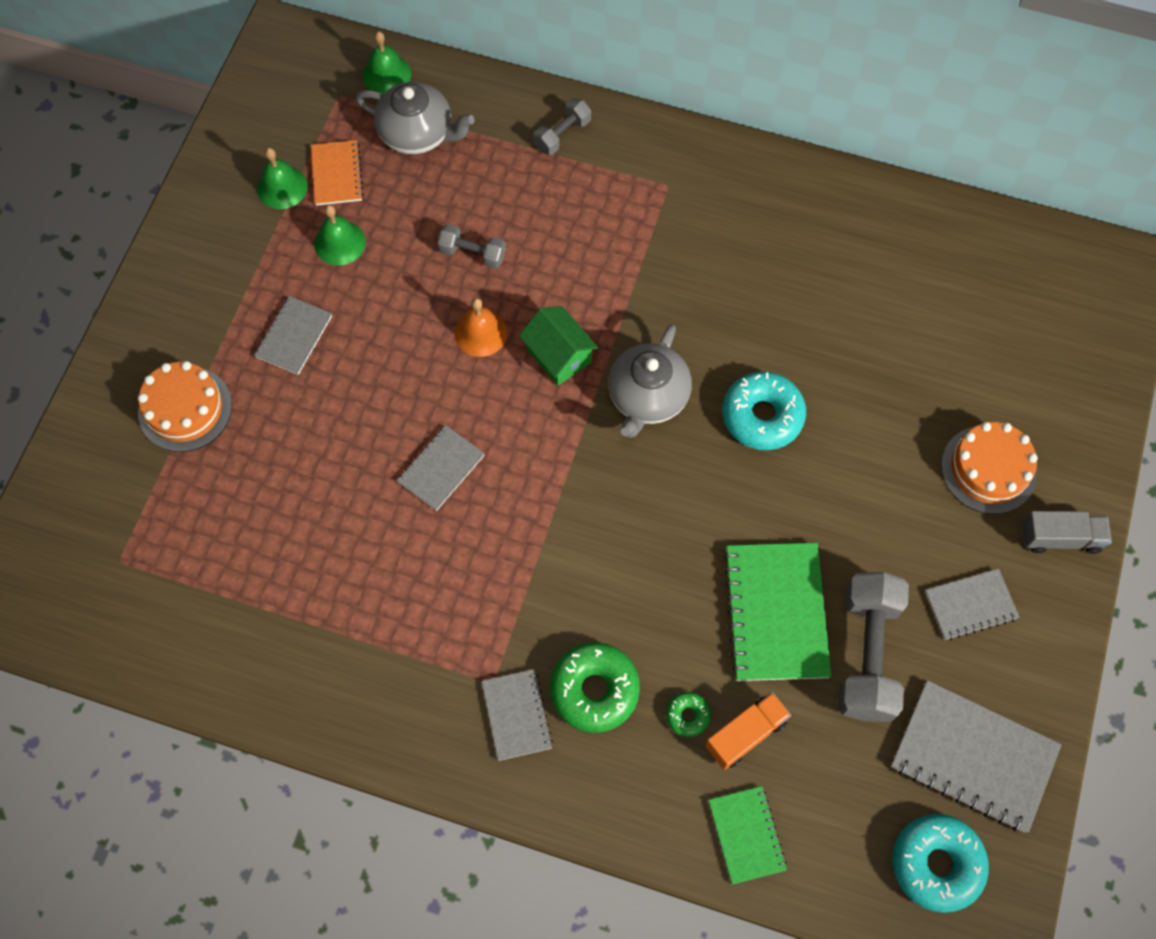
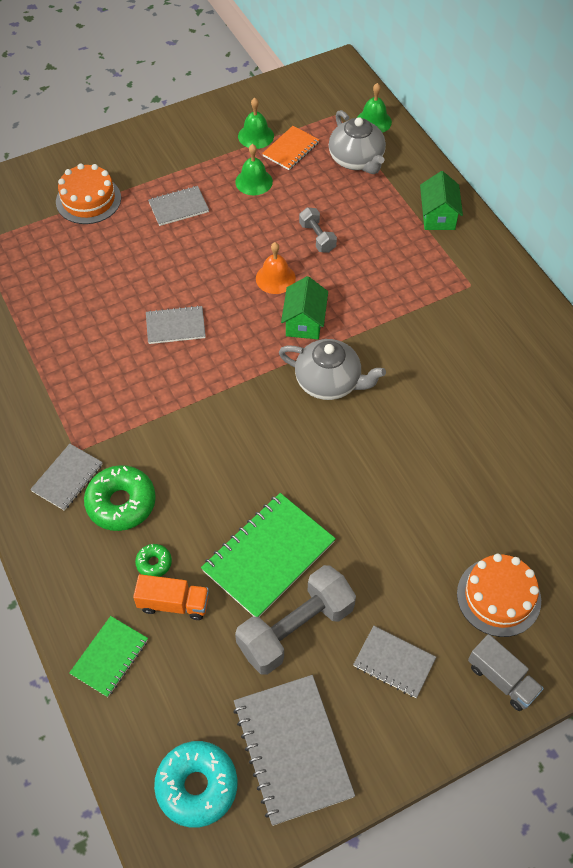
camera: 45 degrees right, 10 degrees down
(562, 135) = (438, 216): grey dumbbell -> green house
(647, 397) = (329, 382): grey teapot -> grey teapot turned 135 degrees counterclockwise
(762, 416) = (385, 446): turquoise donut -> none

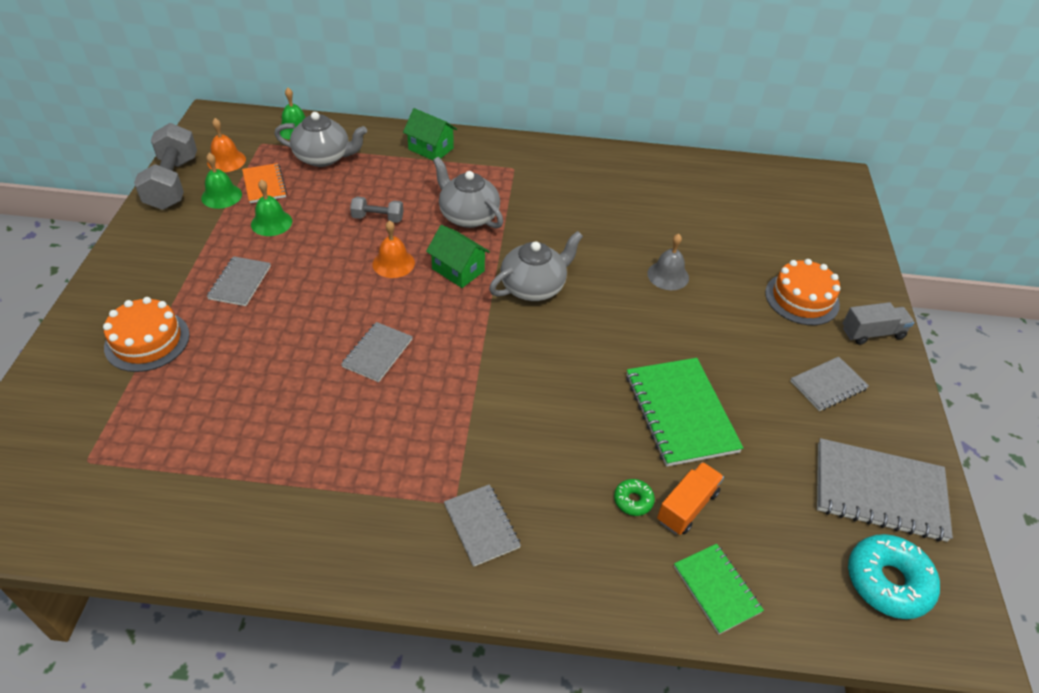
camera: 60 degrees left, 10 degrees down
(121, 503) = (546, 494): green donut -> none
(296, 111) = (226, 161): none -> orange bell
(296, 629) = (764, 431): grey dumbbell -> grey dumbbell (173, 183)
(375, 291) = (468, 216): none -> grey teapot
(432, 472) = (668, 275): none -> grey bell

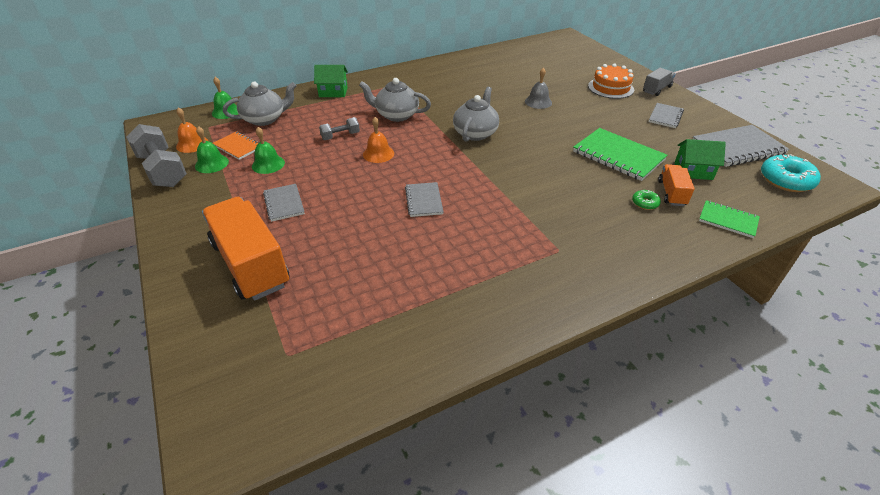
camera: 30 degrees left, 5 degrees down
(147, 341) = (251, 264): orange cake -> orange truck
(458, 270) = (422, 142): green house -> green house (693, 171)
(481, 526) = (587, 253): grey notebook -> none

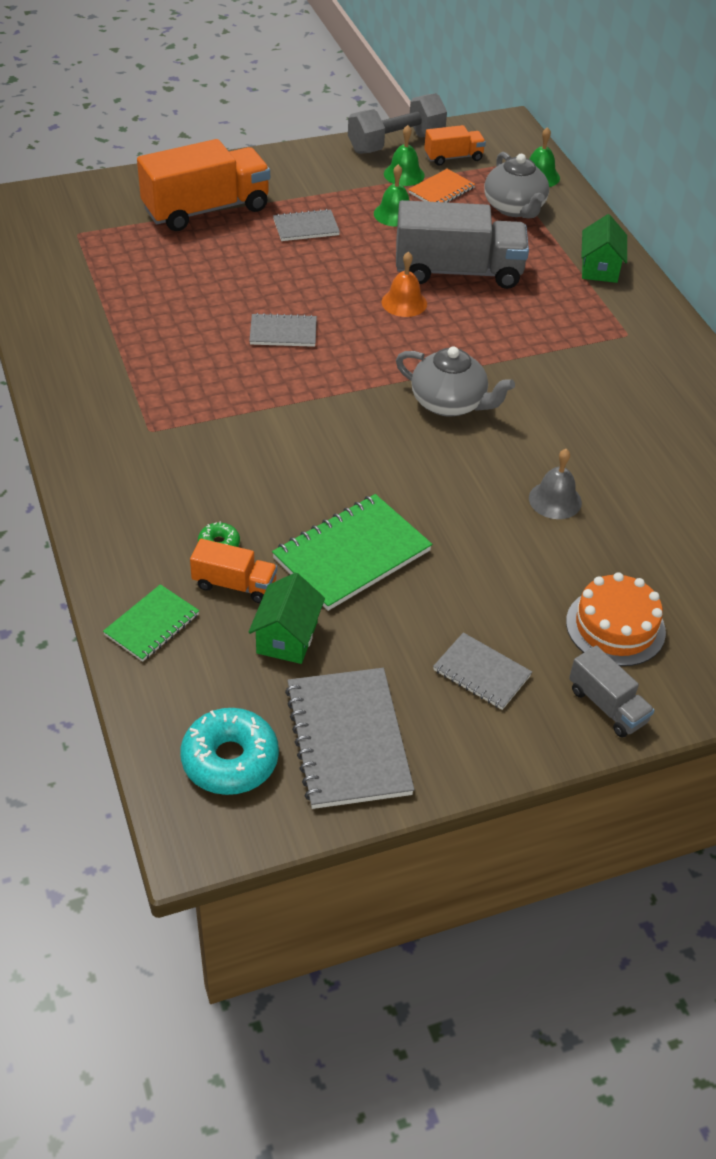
camera: 95 degrees right, 5 degrees up
(192, 144) = (453, 157): orange bell -> orange truck
(340, 136) = (458, 271): grey dumbbell -> grey truck
(396, 115) = (516, 327): grey teapot -> none

